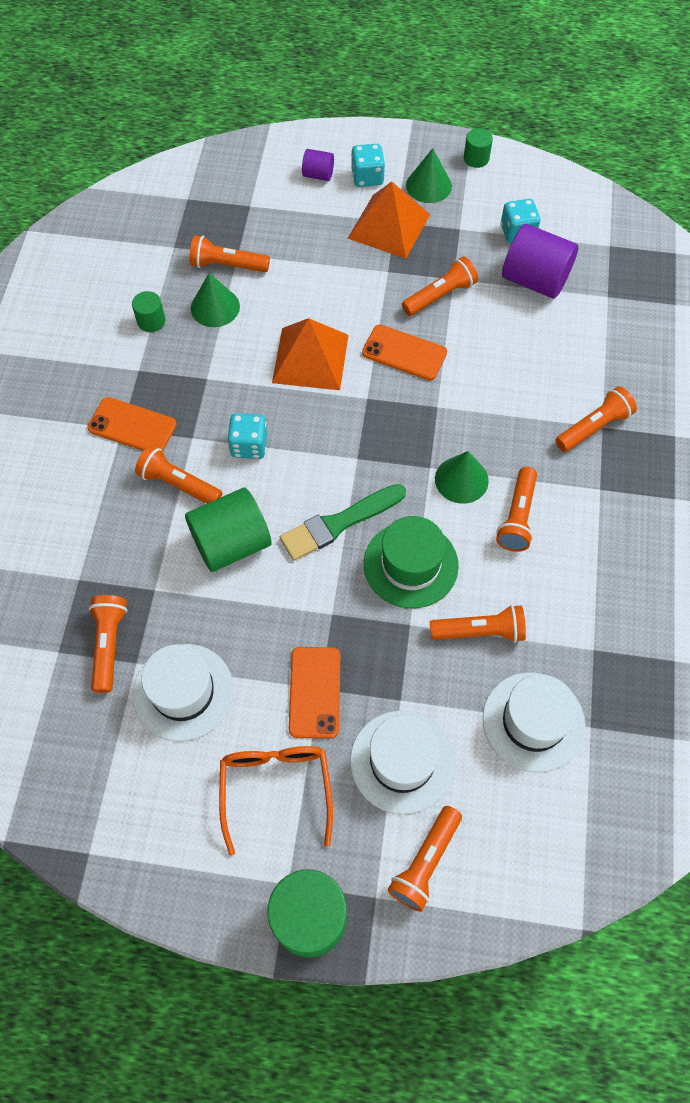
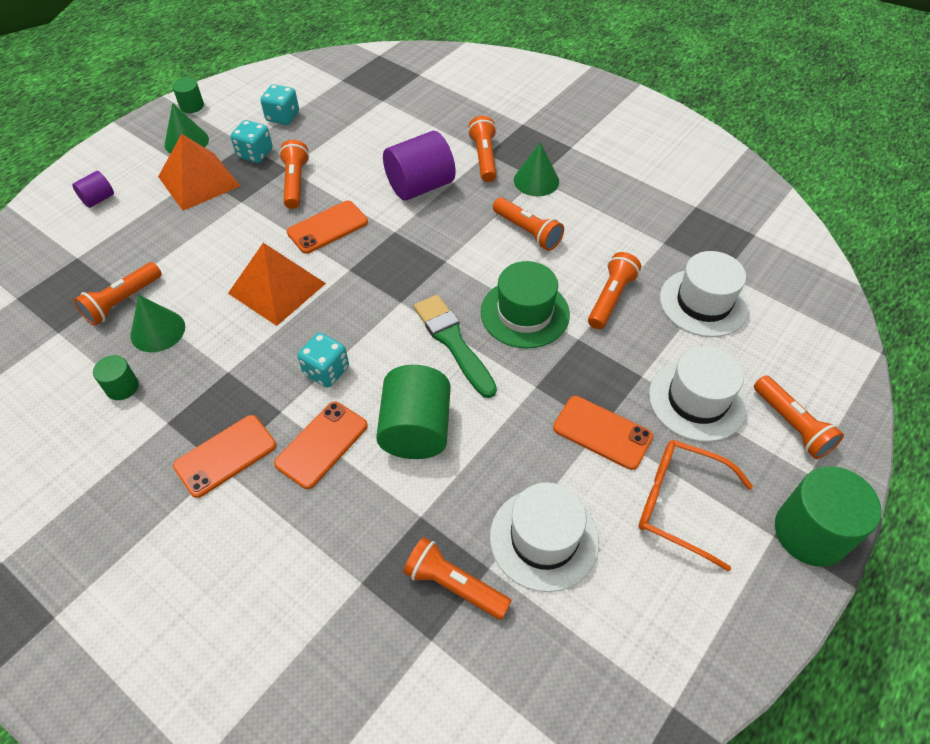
camera: 60 degrees left, 10 degrees down
(178, 484) = (322, 444): orange flashlight -> orange phone
(339, 523) = (453, 342): green brush -> green brush turned 150 degrees clockwise
(367, 177) = (137, 171): turquoise dice -> turquoise dice (255, 154)
(461, 479) = (471, 247): green cone -> green cone (536, 180)
(534, 280) = (333, 128): purple cylinder -> purple cylinder (420, 186)

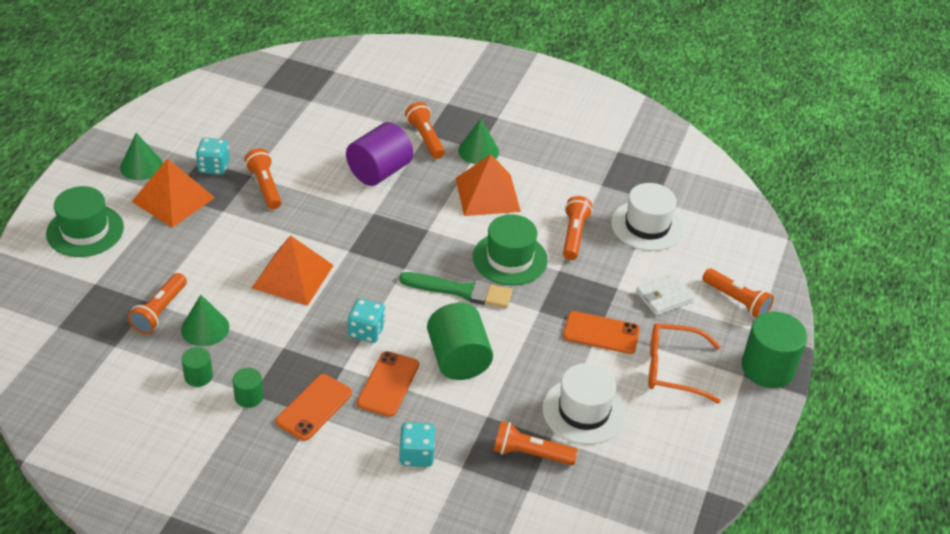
camera: 20 degrees left, 10 degrees down
(98, 199) = (85, 231): purple cylinder -> green hat
(192, 106) = (128, 132): green cylinder -> green cylinder (249, 397)
(282, 117) = (223, 129): turquoise dice -> turquoise dice (416, 455)
(327, 227) = (313, 219): orange phone -> none
(453, 342) = (461, 291): green brush -> green brush turned 150 degrees clockwise
(527, 232) = (487, 194): orange flashlight -> orange pyramid
(697, 400) = (664, 297): white hat -> white wallet

